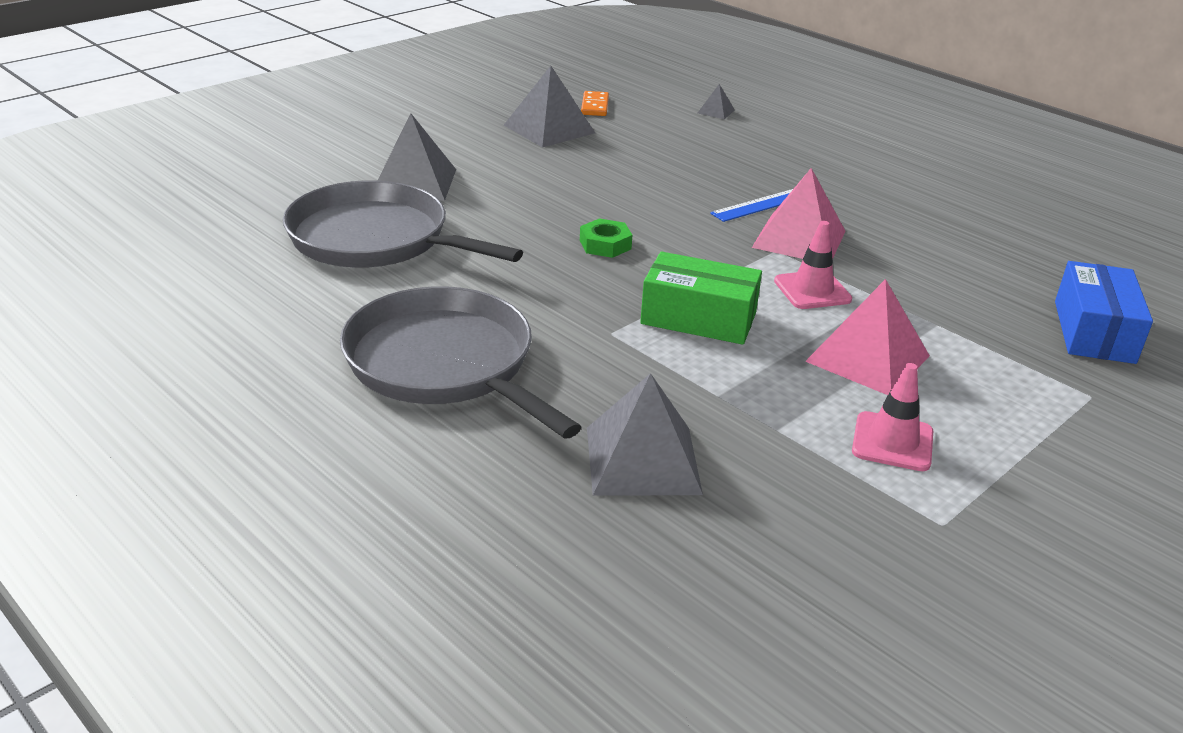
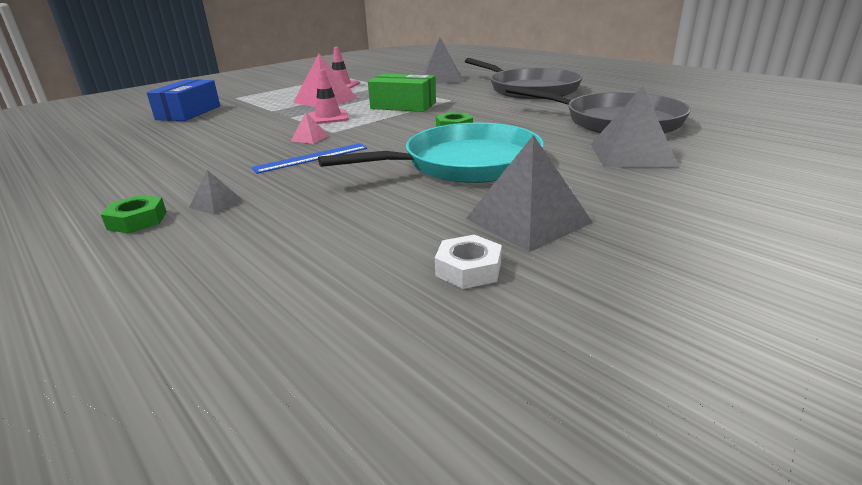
camera: 175 degrees left, 5 degrees down
(592, 183) = (465, 163): none -> turquoise pan
(595, 106) = (468, 269): orange domino -> white nut
(716, 111) = (270, 272): grey pyramid -> grey pyramid (216, 204)
(799, 239) = (310, 138): pink pyramid -> pink pyramid, size x0.47
(856, 146) = (137, 220): none -> green nut

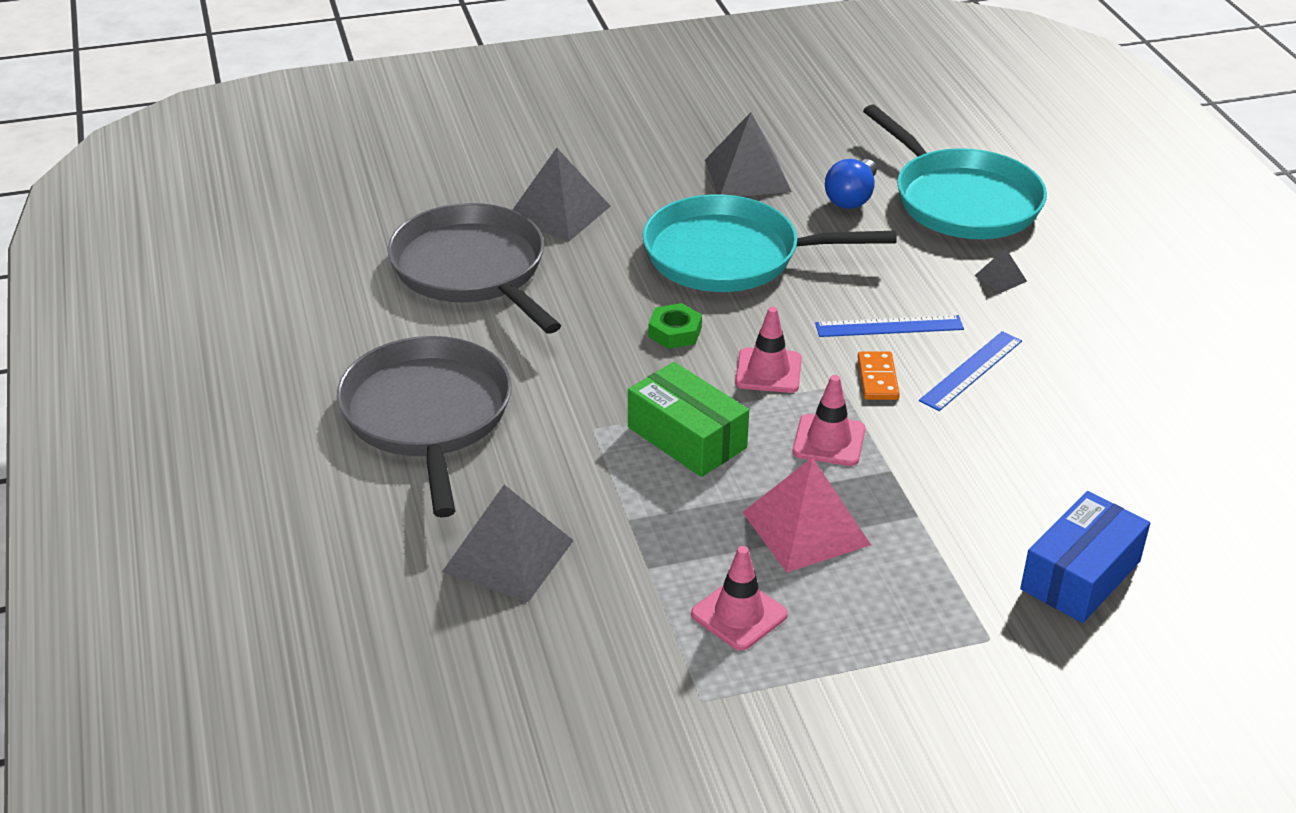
camera: 155 degrees left, 10 degrees up
(137, 220) = (1072, 278): green nut -> none
(245, 152) = (971, 370): none -> blue ruler
(260, 263) = (962, 201): none -> turquoise pan
(310, 138) = (878, 379): pink pyramid -> orange domino
(381, 128) = (768, 371): none -> pink traffic cone
(396, 230) = (851, 198): none -> blue light bulb
(468, 269) = (824, 155): white nut -> none

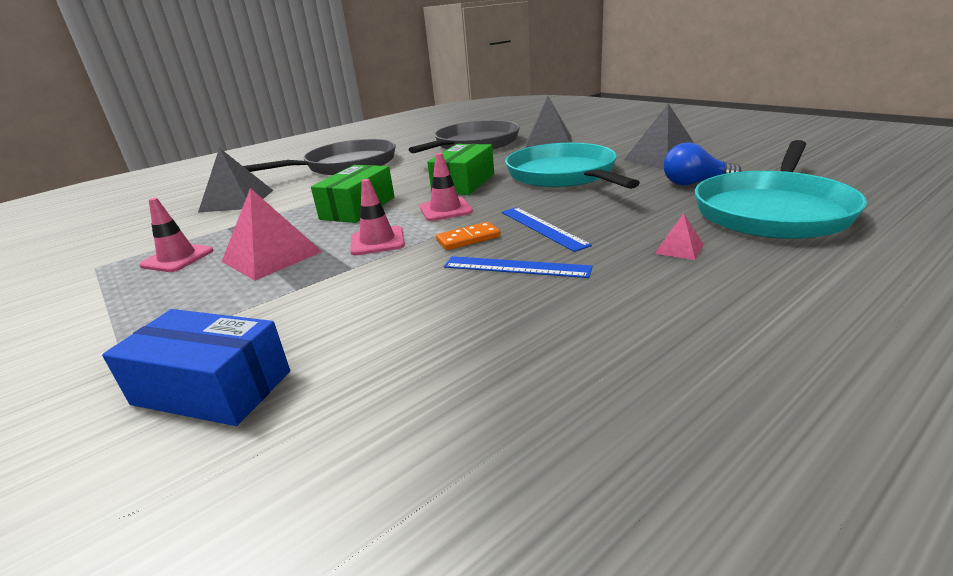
camera: 70 degrees right, 10 degrees down
(675, 332) = (464, 183): green nut -> green box
(1000, 278) = (679, 249): grey pyramid -> pink pyramid

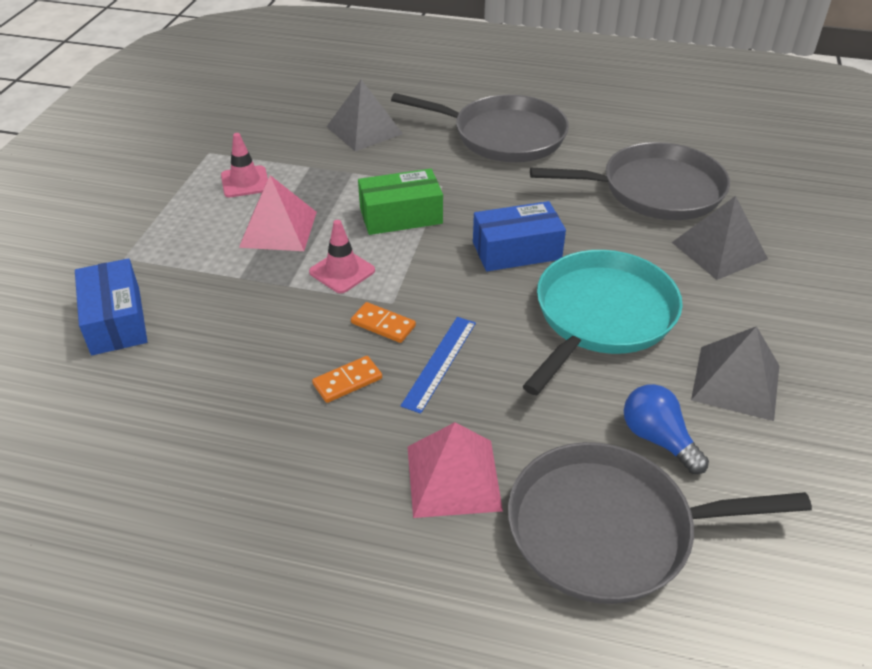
camera: 50 degrees right, 15 degrees up
(445, 210) = (437, 275): pink traffic cone -> none
(464, 183) = (516, 251): green box -> blue box
(516, 267) = (347, 381): blue ruler -> orange domino
(679, 249) = (453, 477): pink pyramid -> pink pyramid, size x2.14
(772, 211) = (608, 530): turquoise pan -> grey pan

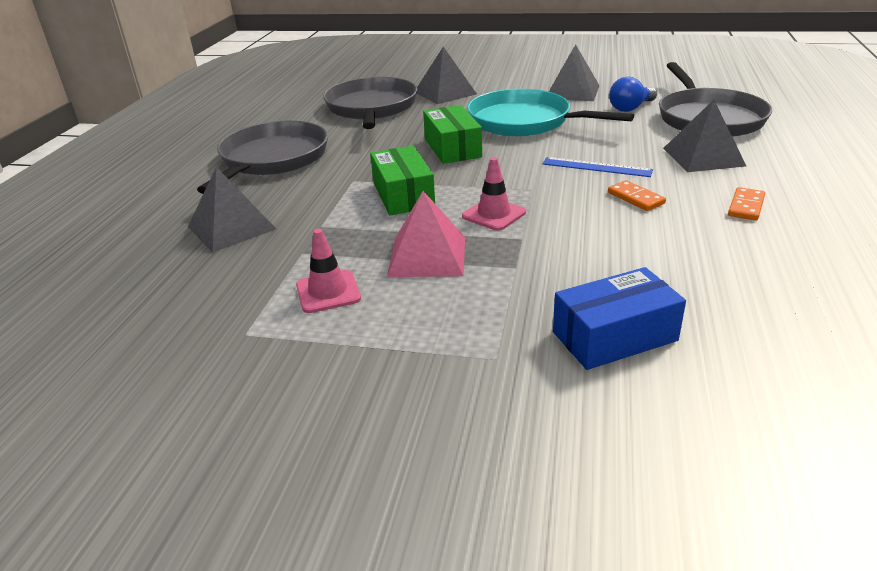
camera: 90 degrees left, 10 degrees down
(383, 325) = (562, 190): orange domino -> orange domino (746, 206)
(453, 477) = (703, 156): pink pyramid -> grey pyramid
(516, 251) = (452, 148): blue box -> green box

